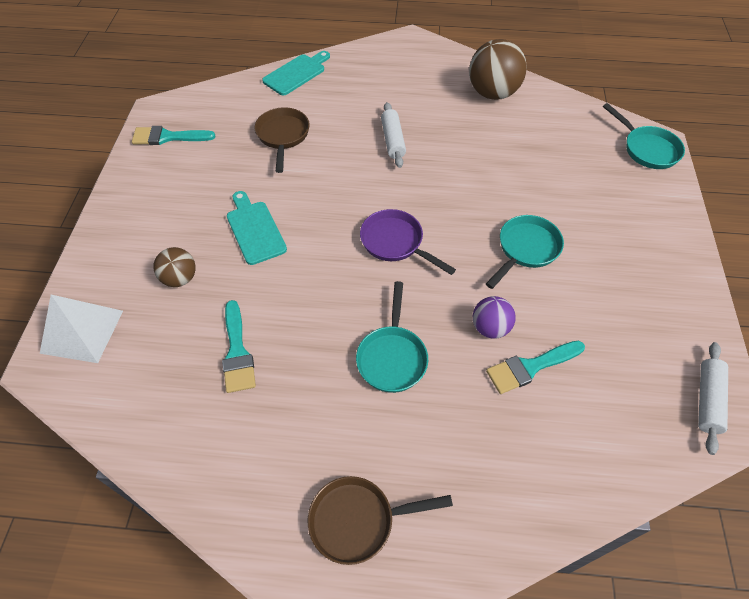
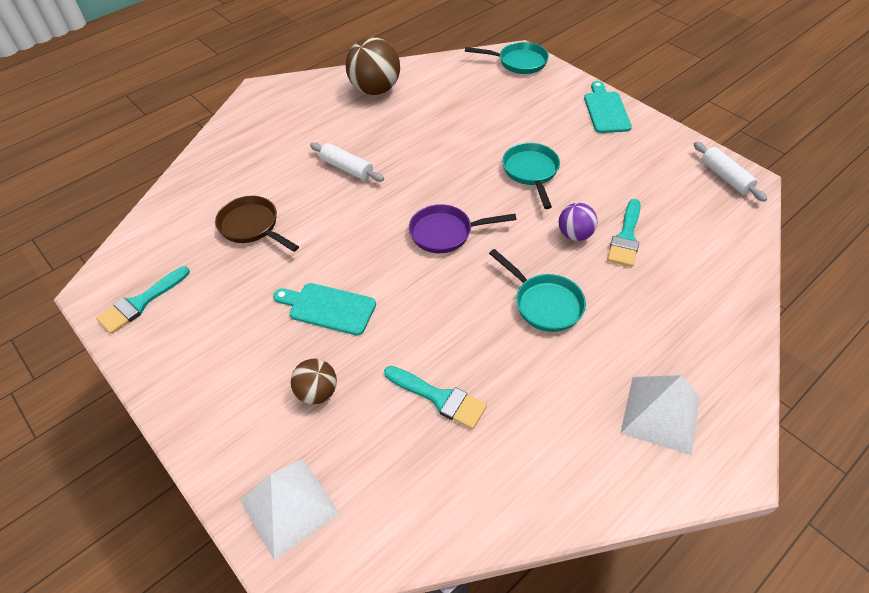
camera: 45 degrees left, 5 degrees down
(296, 73) = (195, 173): turquoise cutting board -> turquoise cutting board (606, 110)
(358, 520) = (660, 414): brown pan -> white pyramid

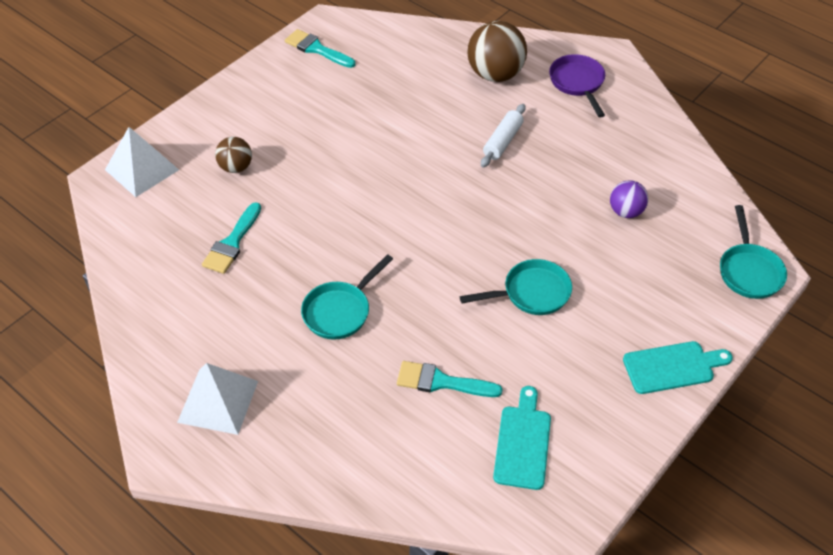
camera: 80 degrees right, 0 degrees up
(252, 227) = (410, 92): brown pan -> none
(328, 308) = (321, 159): turquoise cutting board -> turquoise cutting board (523, 442)
(375, 90) = (642, 143): brown ball -> brown ball (495, 74)
(446, 233) = (423, 228): purple pan -> purple pan (577, 83)
(575, 235) = (438, 335): purple ball -> purple ball (625, 211)
(725, 177) = (567, 495): white rolling pin -> none

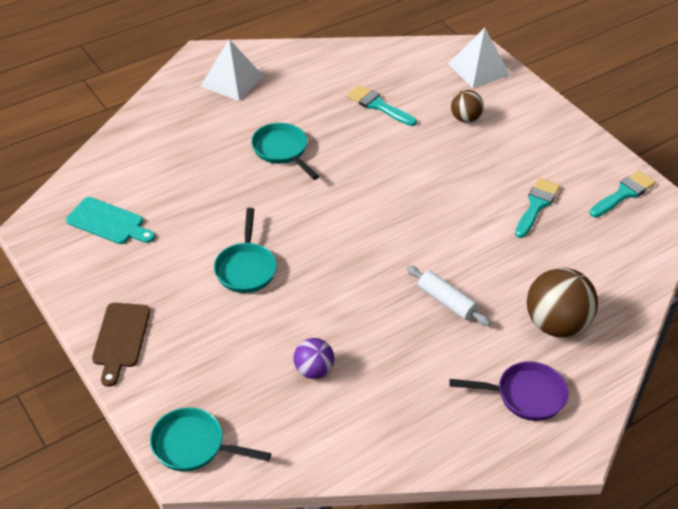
camera: 105 degrees right, 5 degrees down
(442, 382) = (186, 191): turquoise brush -> turquoise brush (536, 205)
(673, 367) = (120, 339): turquoise cutting board -> brown cutting board

